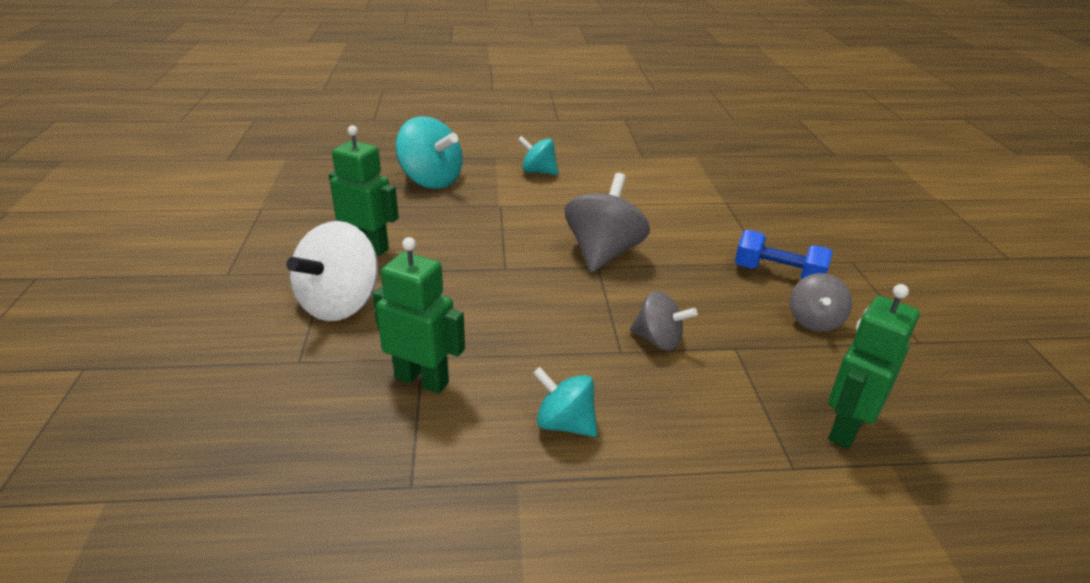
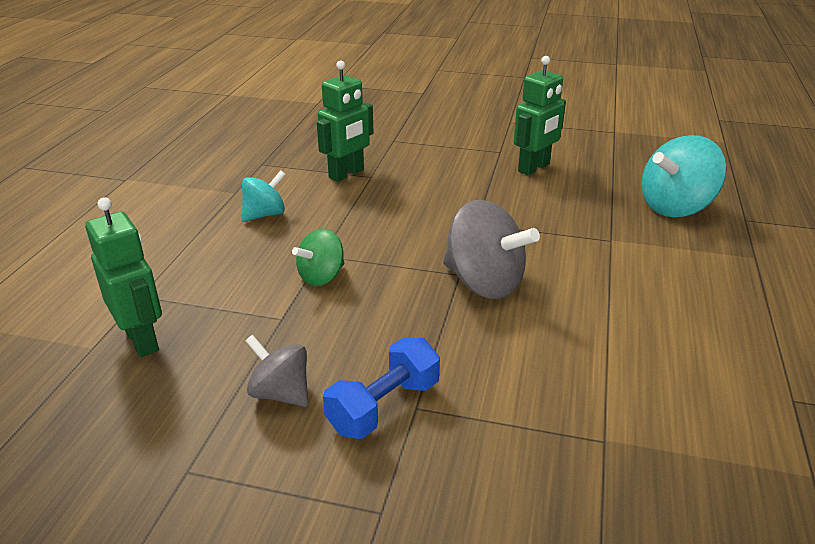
camera: 110 degrees right, 0 degrees up
(340, 304) = (452, 154): white spinning top -> none
(538, 172) = (709, 281): turquoise spinning top -> none
(658, 340) = (321, 277): grey spinning top -> green spinning top

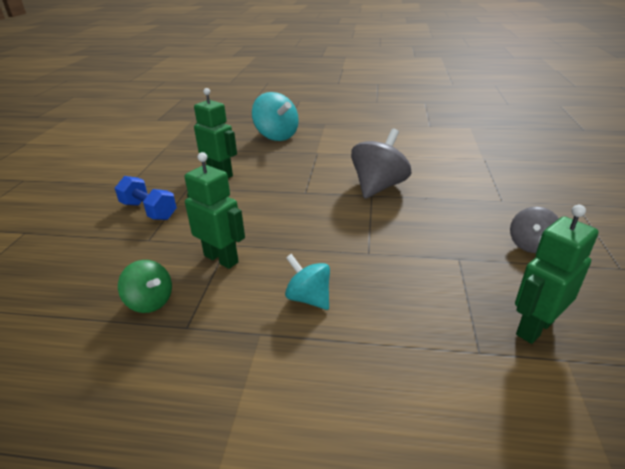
camera: 95 degrees left, 0 degrees up
(321, 277) = (399, 248): green spinning top -> green spinning top (150, 302)
(383, 406) = (510, 209): blue dumbbell -> blue dumbbell (149, 211)

